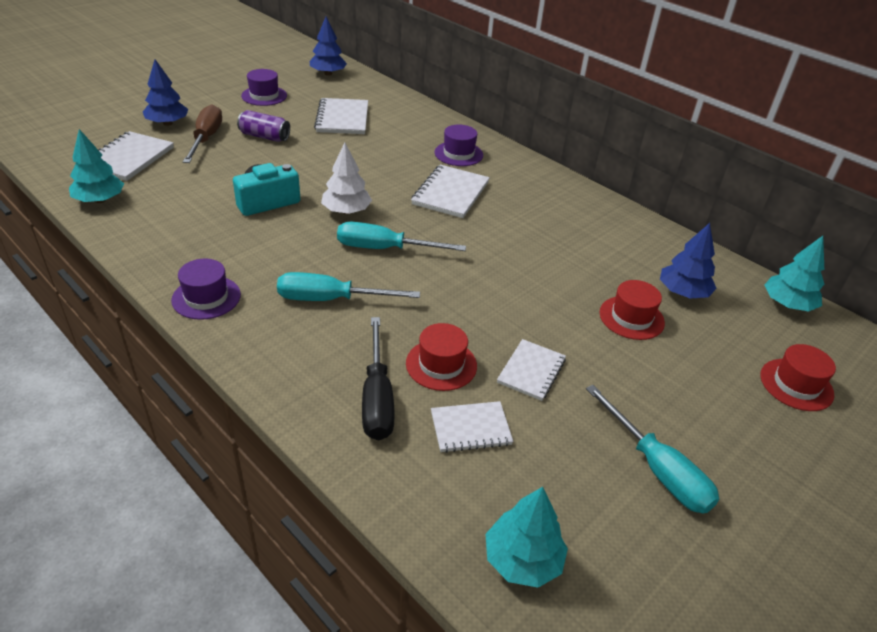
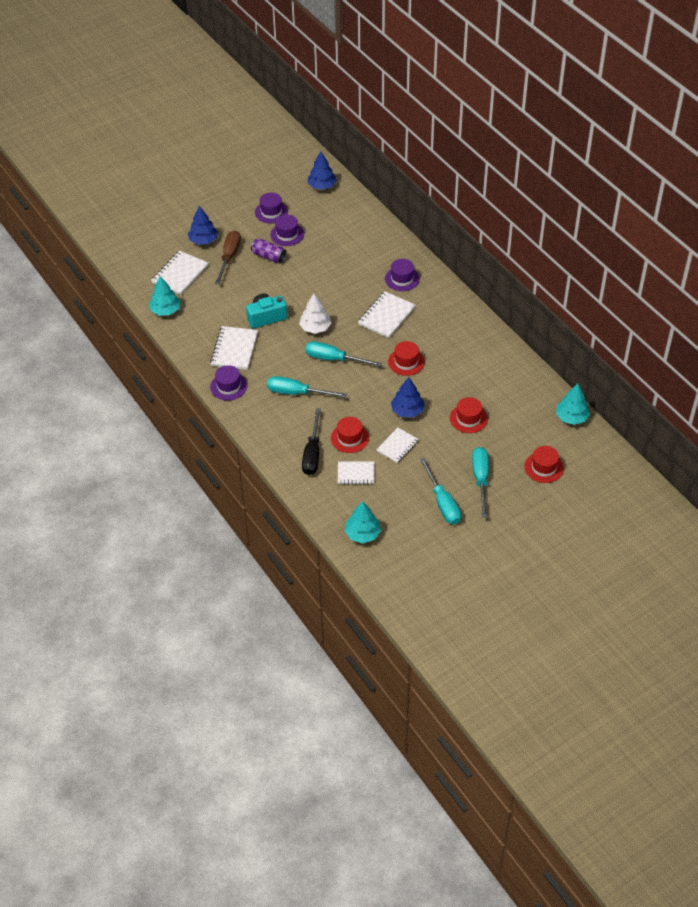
camera: 15 degrees right, 10 degrees up
(288, 115) = (287, 234): none -> purple hat
(342, 118) = (325, 239): white notebook -> white notebook (234, 349)
(499, 246) = (406, 362): none -> red hat
(683, 292) = (509, 404): blue tree -> blue tree (407, 411)
(703, 416) = (480, 479): none -> turquoise screwdriver

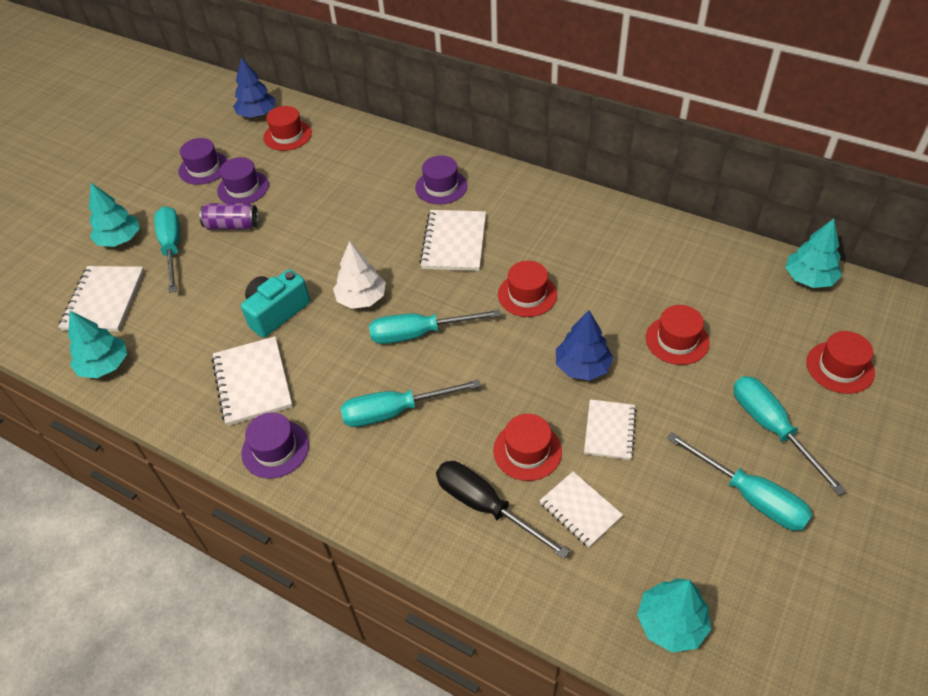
camera: 25 degrees left, 0 degrees up
(203, 240) = (120, 239): blue tree -> turquoise tree
(229, 257) = (172, 248): brown screwdriver -> turquoise screwdriver
(312, 453) = (485, 506): black screwdriver -> black screwdriver turned 150 degrees clockwise
(332, 208) = (287, 135): none -> red hat
(356, 474) = (580, 510): white notebook -> white notebook turned 75 degrees clockwise

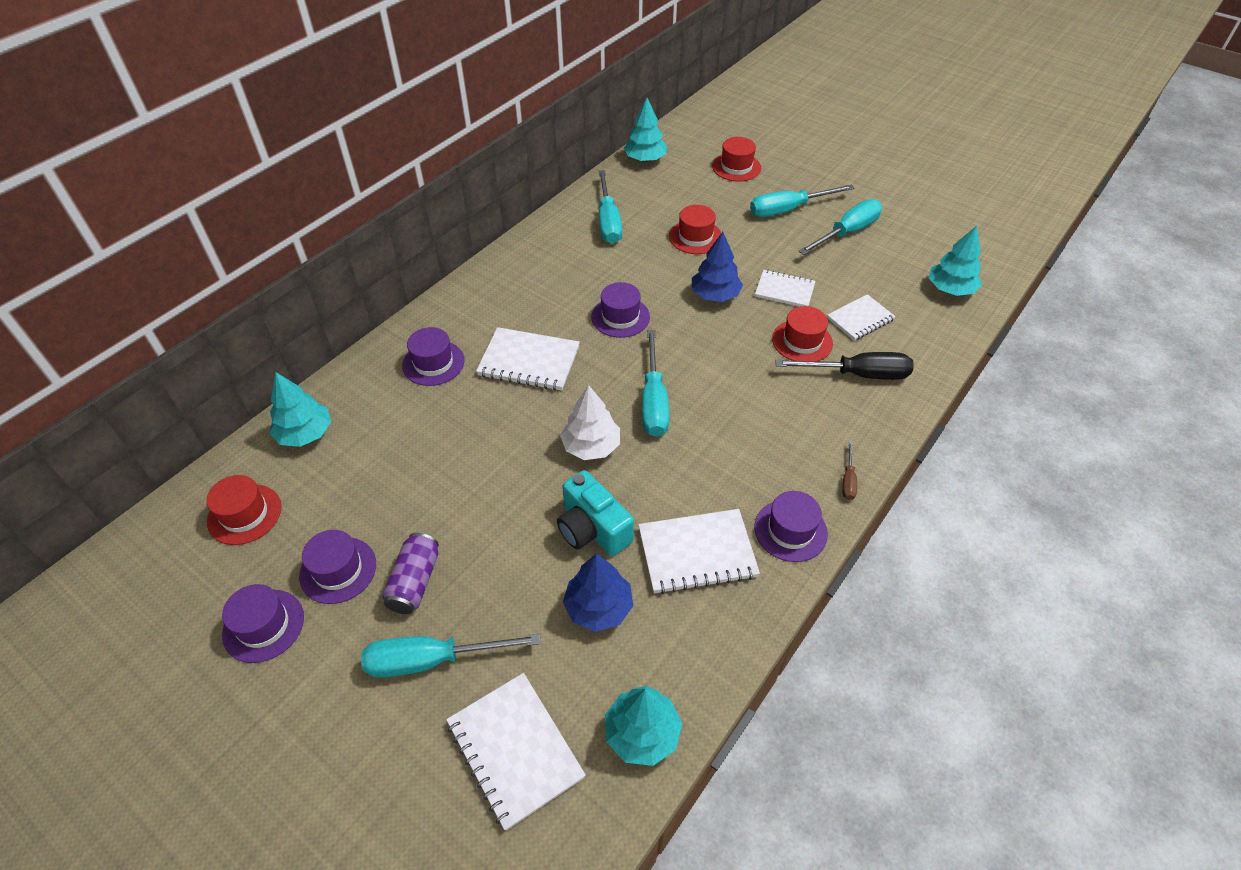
camera: 85 degrees left, 0 degrees up
(104, 300) = (515, 750): white notebook -> white notebook turned 45 degrees clockwise
(120, 239) = (384, 741): turquoise tree -> turquoise tree (305, 433)
(257, 114) = (167, 554): blue tree -> blue tree (598, 607)
(335, 496) = (848, 480): none -> brown screwdriver
(395, 411) = (751, 428): turquoise screwdriver -> turquoise screwdriver (608, 221)
(485, 506) = (857, 374): black screwdriver -> black screwdriver turned 135 degrees counterclockwise
(527, 294) = (620, 317): red hat -> purple hat

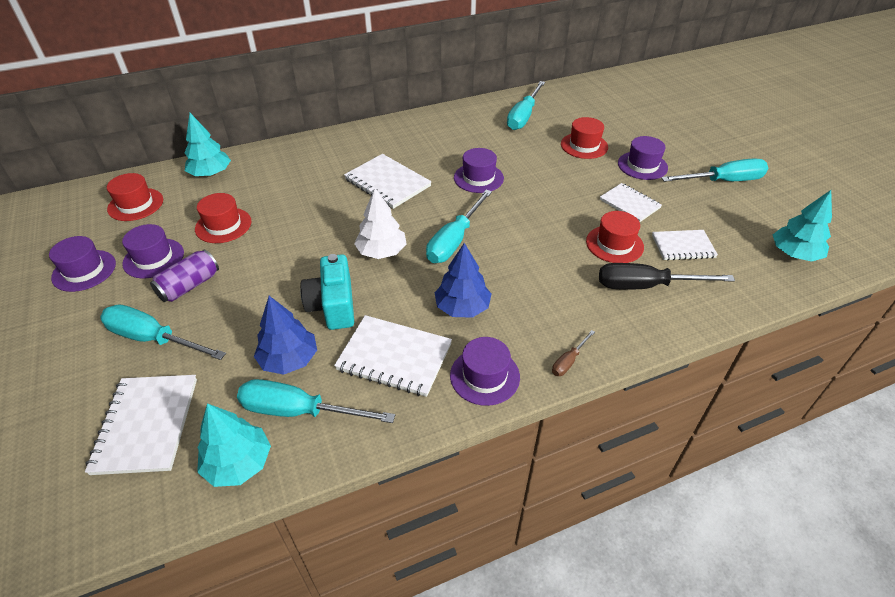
camera: 30 degrees right, 5 degrees down
(433, 363) = (324, 162): purple hat -> purple hat (642, 165)
(645, 159) = (587, 86): turquoise tree -> none
(715, 295) = (566, 188): blue tree -> blue tree (462, 307)
(736, 167) = (659, 110): red hat -> red hat (223, 225)
(788, 210) = (681, 150): turquoise screwdriver -> turquoise screwdriver (299, 411)
(857, 374) = (646, 286): black screwdriver -> black screwdriver turned 150 degrees clockwise

